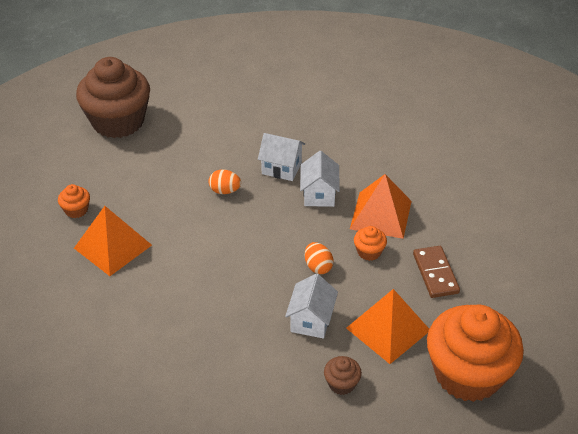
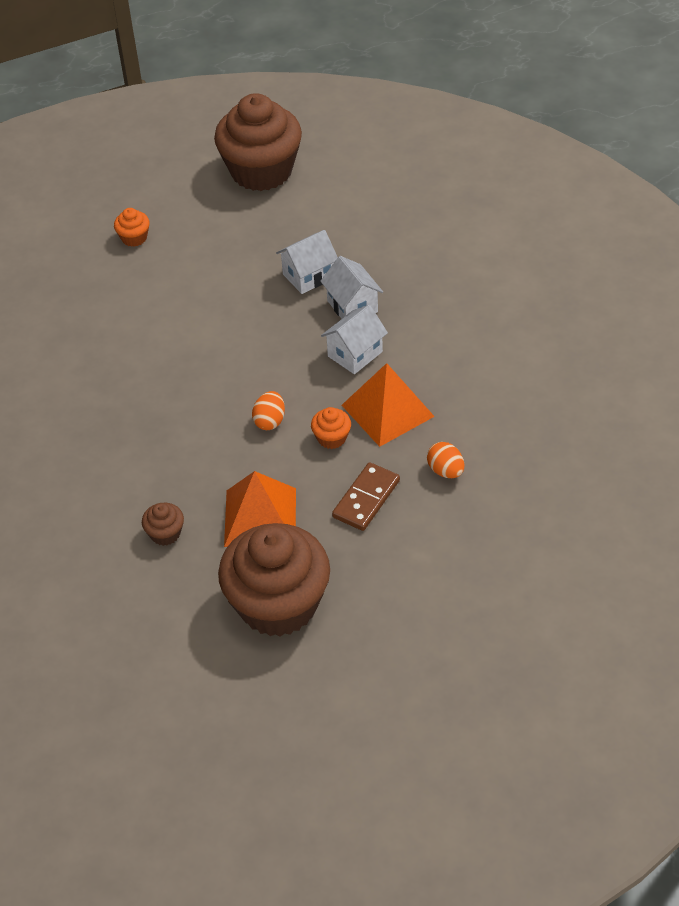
camera: 45 degrees right, 5 degrees up
(113, 246) = (126, 290): orange pyramid -> none
(225, 191) = (275, 297): orange egg -> orange egg (445, 471)
(311, 320) = (206, 464): white house -> white house (308, 276)
(467, 374) = (278, 604): orange cupcake -> brown cupcake

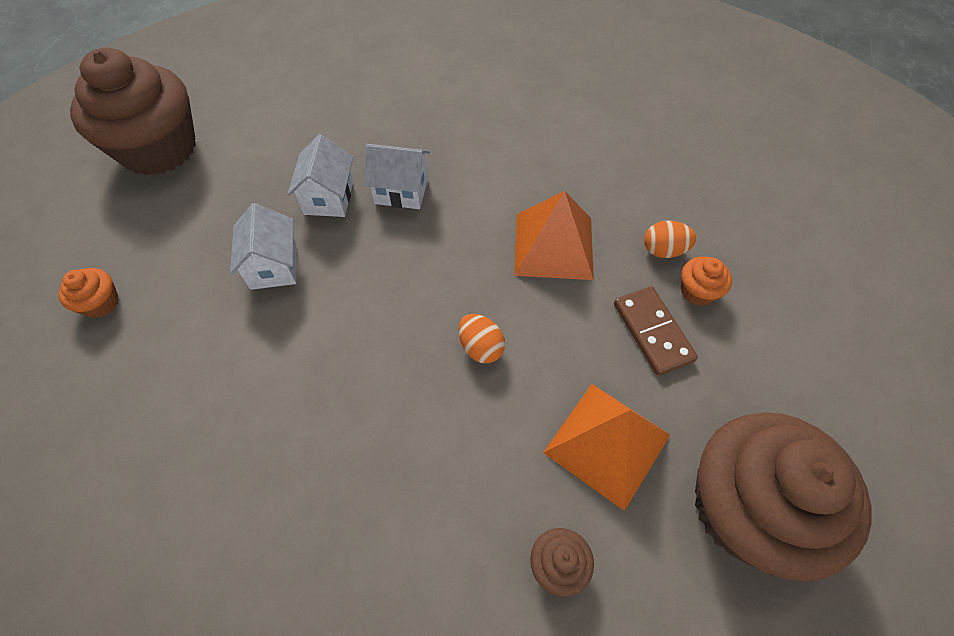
camera: 55 degrees left, 10 degrees up
(331, 438) = (550, 310): orange cupcake -> orange cupcake (697, 291)
(355, 354) = (461, 225): white house -> white house (273, 266)

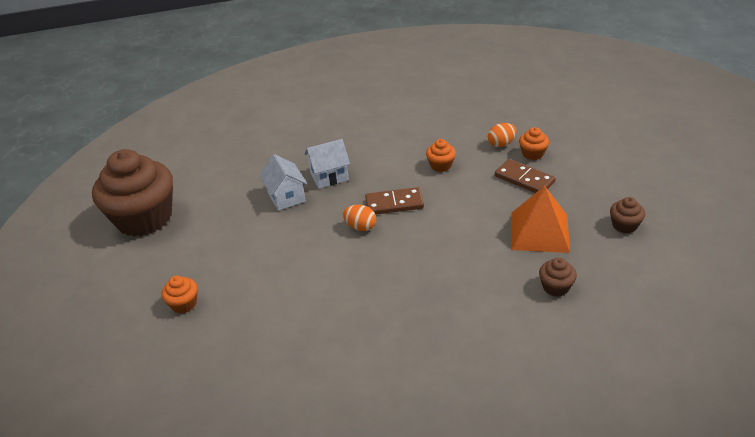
camera: 25 degrees left, 20 degrees down
(273, 266) = (282, 240): white house -> none
(447, 280) = (394, 204): none -> brown domino
(481, 347) = (440, 223): orange egg -> orange egg (360, 227)
(553, 246) = (441, 165): orange pyramid -> orange cupcake
(746, 508) = (624, 225): brown cupcake -> brown cupcake, size x0.40

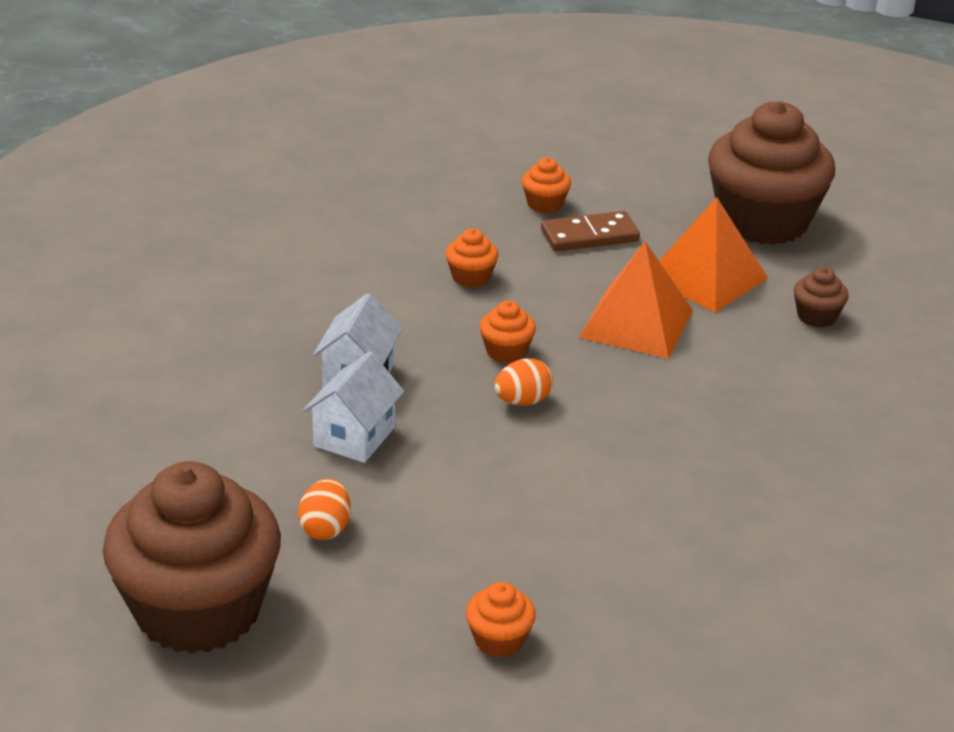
camera: 60 degrees left, 5 degrees down
(286, 197) = (354, 436): white house -> white house turned 75 degrees counterclockwise
(394, 204) = (506, 351): brown domino -> orange cupcake
(466, 229) = (636, 323): none -> orange pyramid
(501, 144) = (490, 213): orange egg -> orange egg (325, 528)
(624, 225) = (763, 221): brown cupcake -> brown cupcake, size x2.50

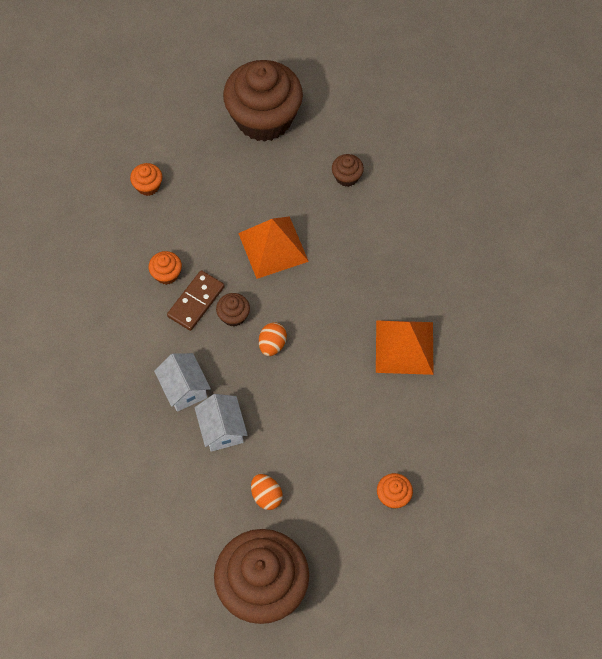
camera: 40 degrees left, 30 degrees up
(506, 351) = (233, 316): orange cupcake -> brown cupcake
(589, 236) = (193, 195): brown domino -> brown domino (196, 302)
(706, 277) = (275, 186): orange pyramid -> orange pyramid (404, 347)

